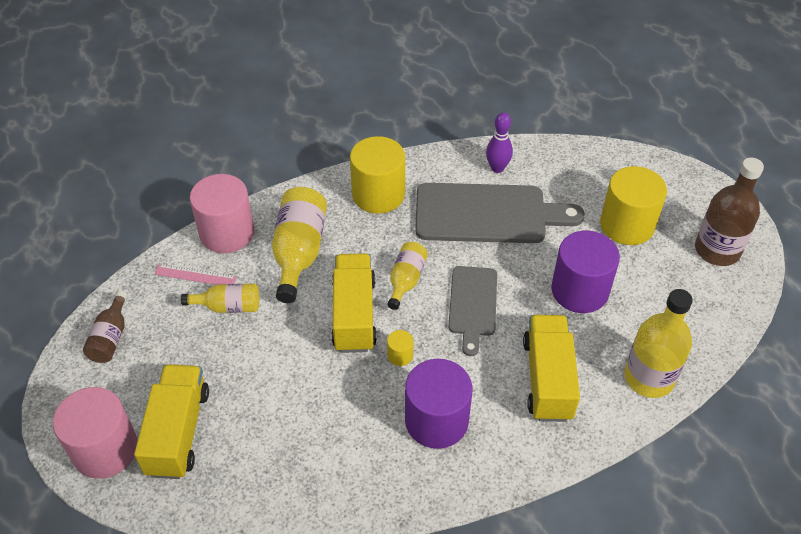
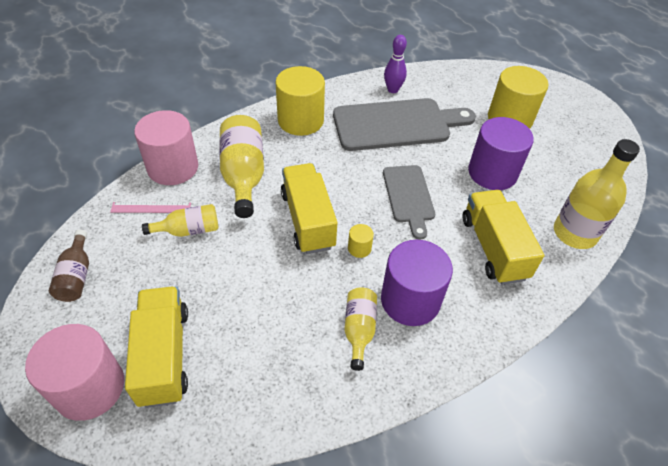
camera: 15 degrees left, 0 degrees up
(406, 280) = (345, 185): yellow bottle -> yellow bottle (359, 329)
(717, 250) = (585, 128): brown bottle -> none

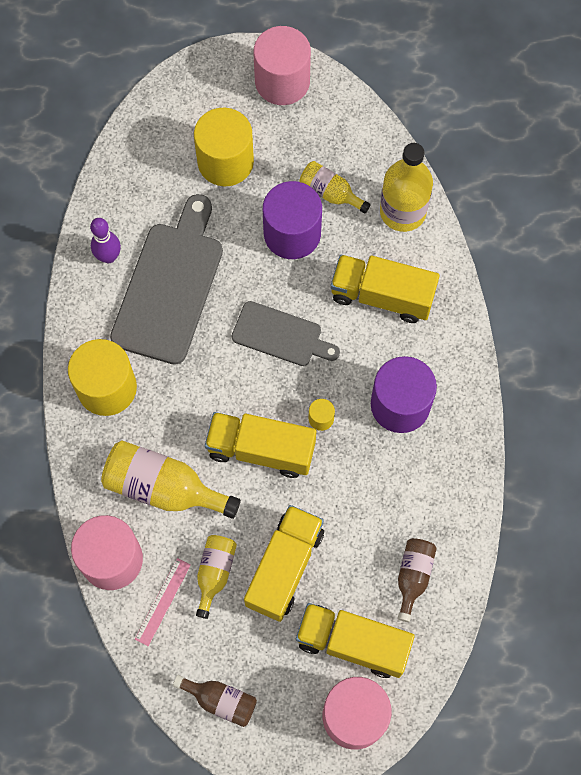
camera: 60 degrees left, 20 degrees up
(214, 274) = (284, 567): none -> yellow truck
(253, 381) = (413, 576): none -> brown bottle
(359, 329) = (407, 465): yellow bottle -> yellow bottle (330, 193)
(596, 125) = (282, 81): none -> pink cylinder

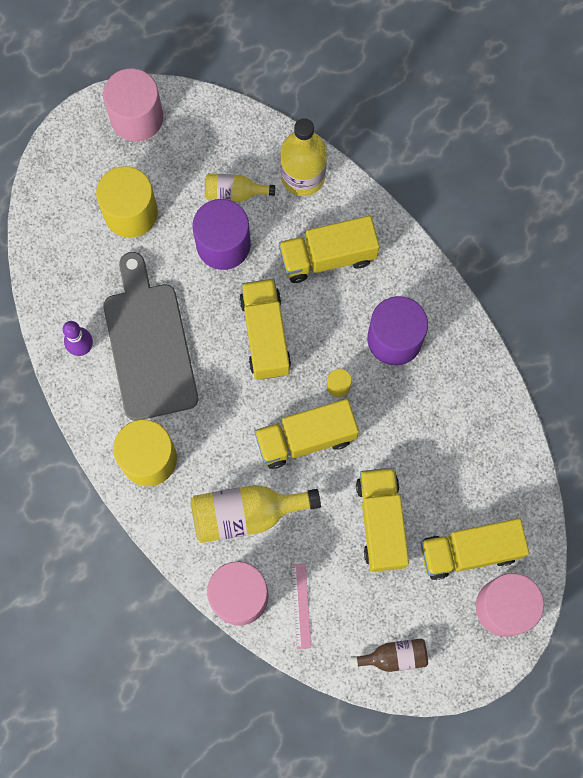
camera: 30 degrees left, 5 degrees up
(215, 573) = (328, 558): yellow bottle -> none
(281, 335) = (265, 335): grey cutting board -> yellow truck
(413, 576) = (485, 471): brown bottle -> none

